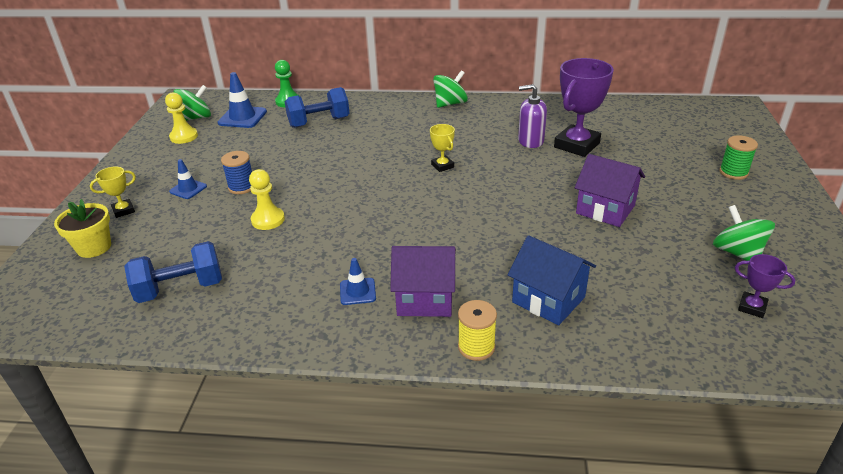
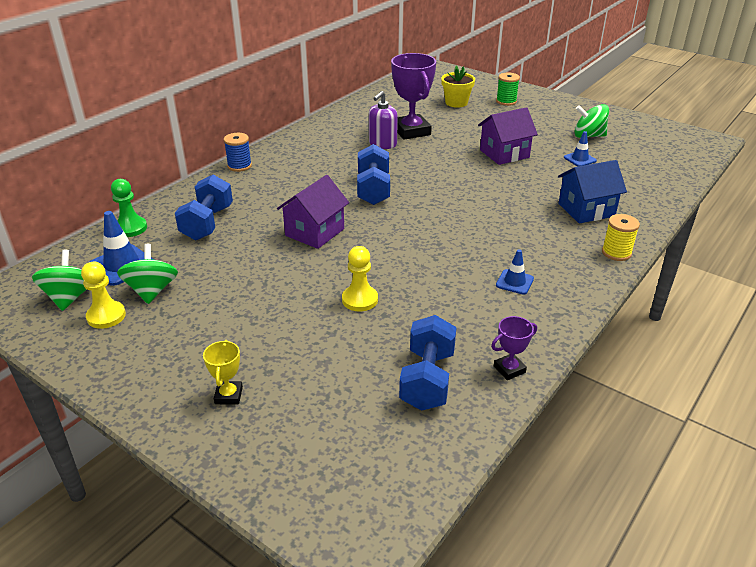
camera: 60 degrees left, 0 degrees up
(94, 247) = (286, 432): yellow flower pot -> yellow flower pot (456, 103)
(188, 189) = (238, 337): blue traffic cone -> blue traffic cone (579, 159)
(241, 187) = (279, 301): blue spool -> blue spool (239, 166)
(425, 298) = (547, 255): purple house -> purple house (314, 232)
(442, 166) = (373, 190): yellow trophy -> blue dumbbell
(450, 104) = (273, 152): green spinning top -> green spinning top (152, 291)
(752, 307) = (640, 154): purple trophy -> purple trophy (509, 369)

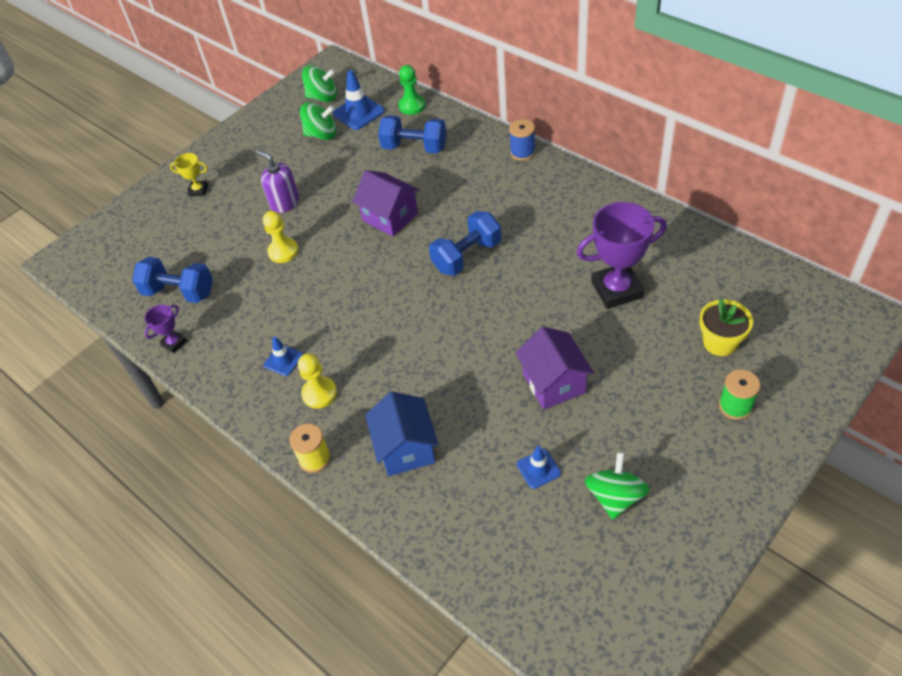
camera: 100 degrees right, 15 degrees up
(106, 316) = (296, 119): yellow pawn -> yellow pawn (319, 393)
(373, 190) = (467, 256): blue dumbbell -> blue dumbbell turned 45 degrees counterclockwise
(382, 144) = (578, 262): purple soap dispenser -> purple soap dispenser (284, 203)
(509, 369) = (174, 343): purple trophy -> purple trophy turned 60 degrees clockwise

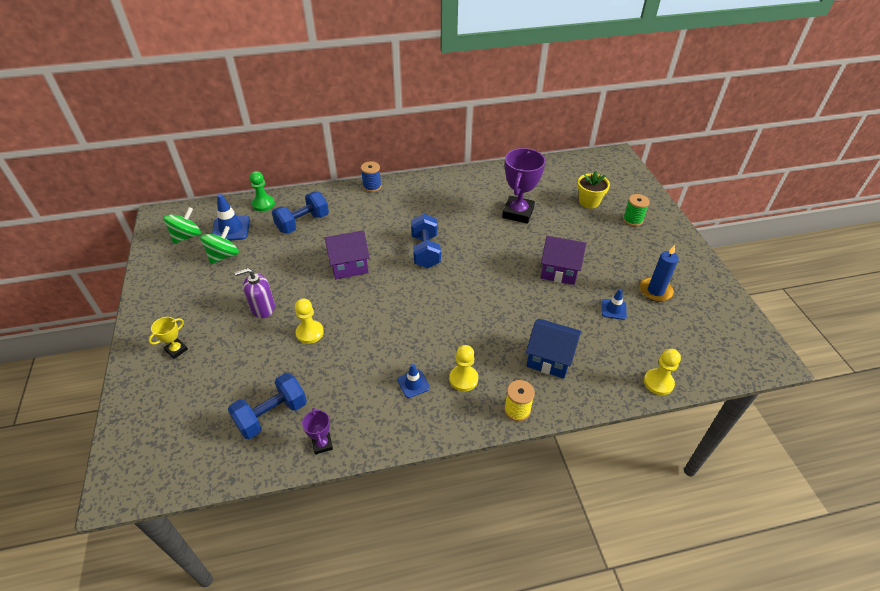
camera: 60 degrees left, 5 degrees down
(456, 570) = (658, 383): none -> yellow pawn
(615, 497) = (655, 291): green spinning top -> blue candle

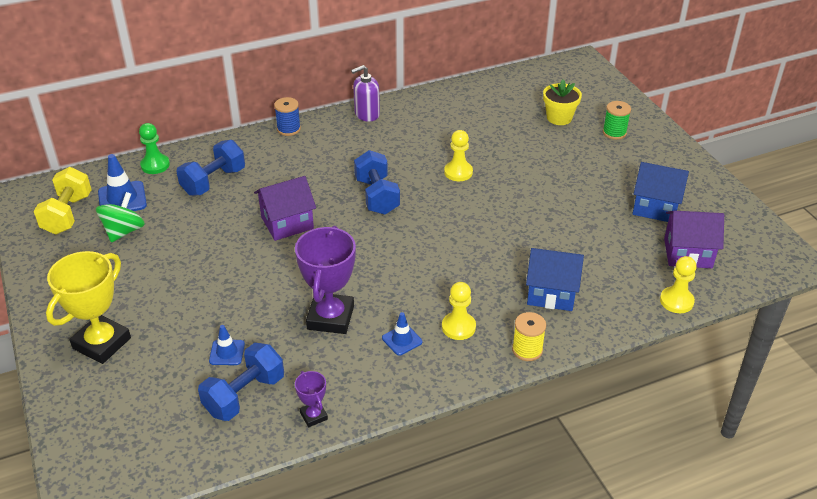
camera: 10 degrees left, 5 degrees down
(176, 350) = (102, 343): yellow trophy -> yellow trophy, size x2.07
(187, 236) = (67, 214): green spinning top -> yellow dumbbell
(263, 308) = (195, 283): purple soap dispenser -> purple soap dispenser (366, 114)
(310, 333) = (262, 303): yellow pawn -> yellow pawn (458, 172)
(518, 213) = (477, 140): purple trophy -> purple trophy (330, 317)
(559, 270) = (541, 198): purple house -> purple house (688, 253)
(613, 309) = (612, 232): blue traffic cone -> blue traffic cone (227, 352)
(655, 291) = (655, 207): blue candle -> blue house

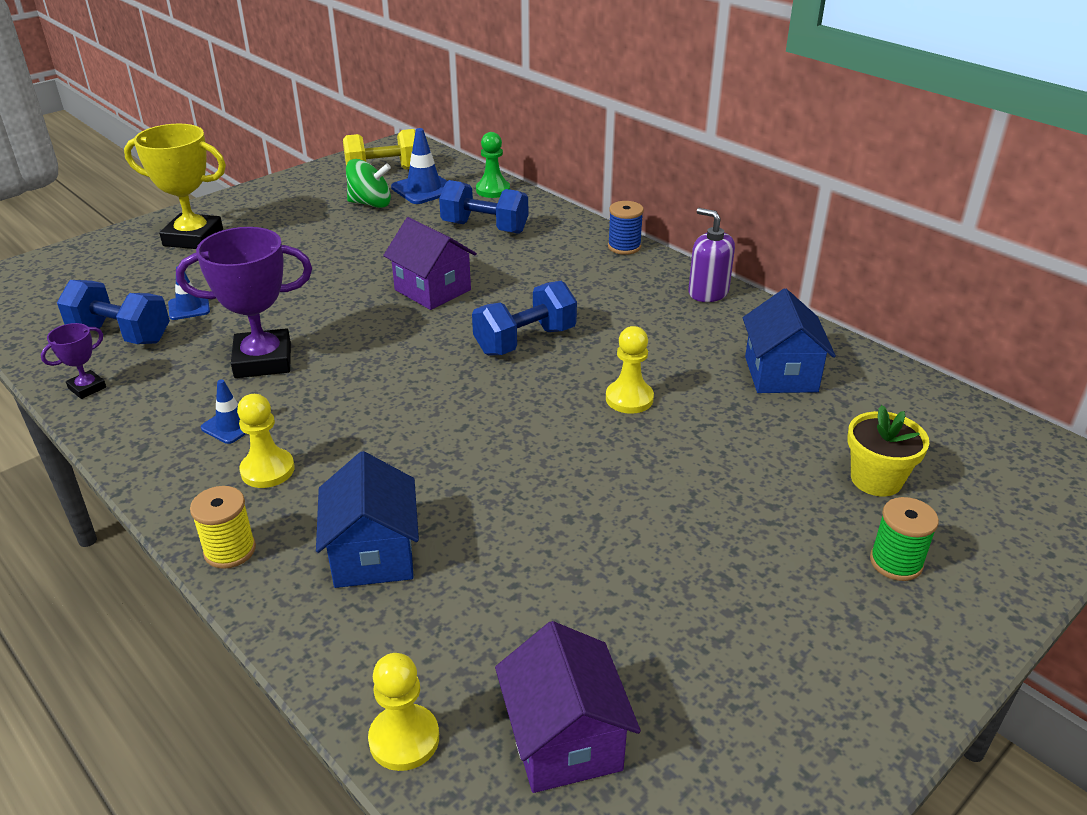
camera: 70 degrees right, 5 degrees down
(655, 207) = (690, 663): blue house -> blue house (780, 374)

